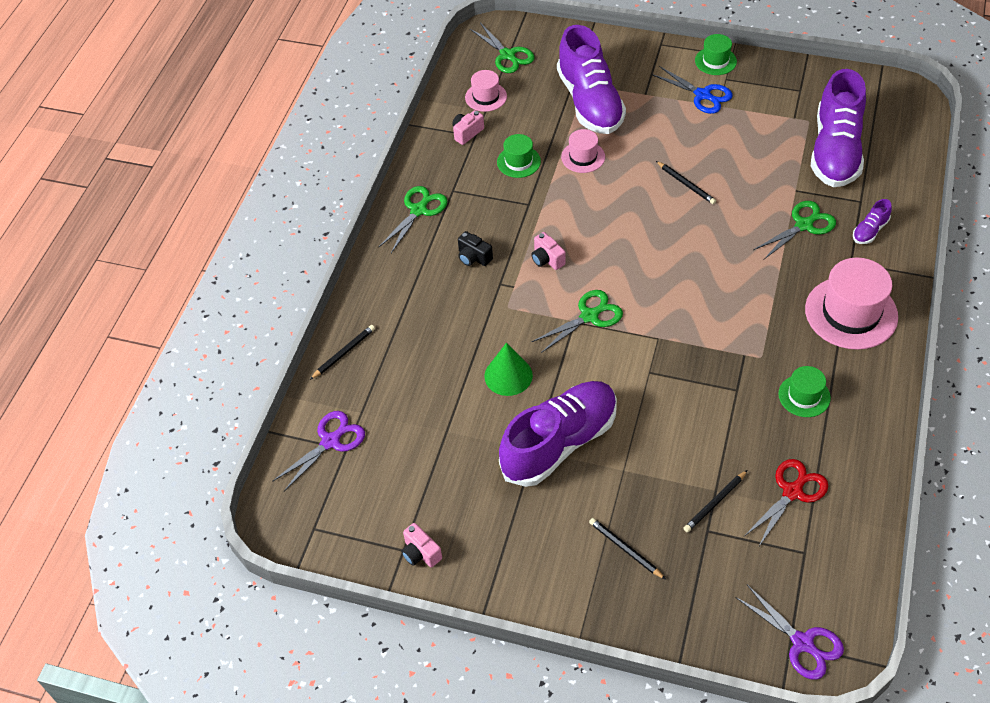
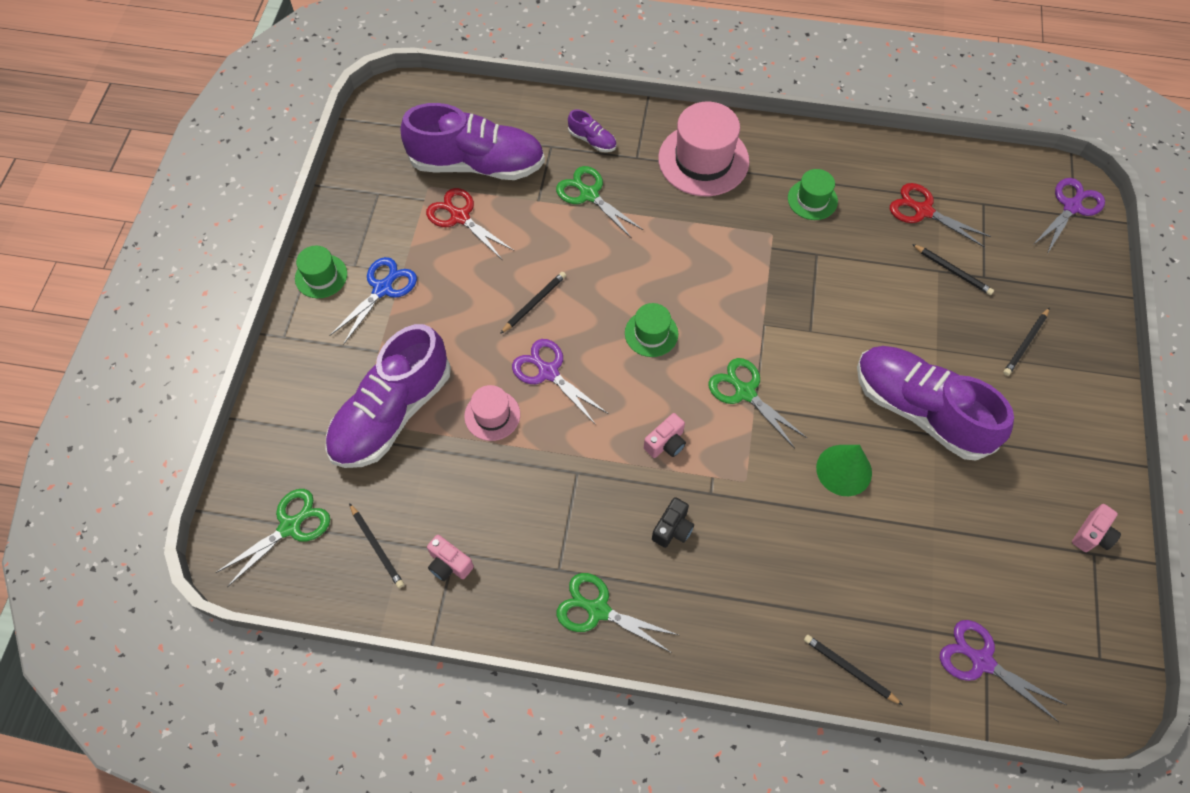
camera: 100 degrees left, 10 degrees up
(486, 97) = (376, 547): pink hat -> black pencil
(518, 162) = (503, 491): green hat -> green hat (651, 333)
(590, 102) = (392, 413): purple shoe -> purple shoe turned 150 degrees clockwise
(619, 190) = (548, 372): none -> purple scissors
(776, 140) = (460, 216): none -> red scissors

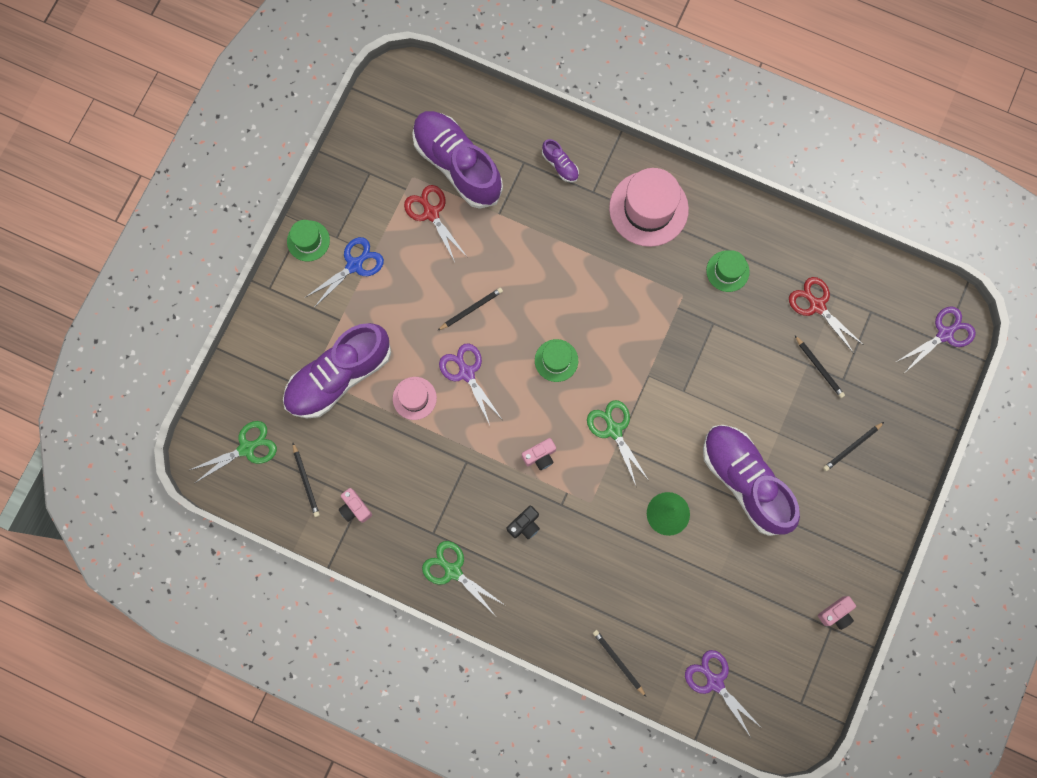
camera: 15 degrees right, 15 degrees up
(477, 164) = (457, 165): purple shoe -> purple shoe turned 150 degrees counterclockwise
(589, 194) = (542, 218): green scissors -> none

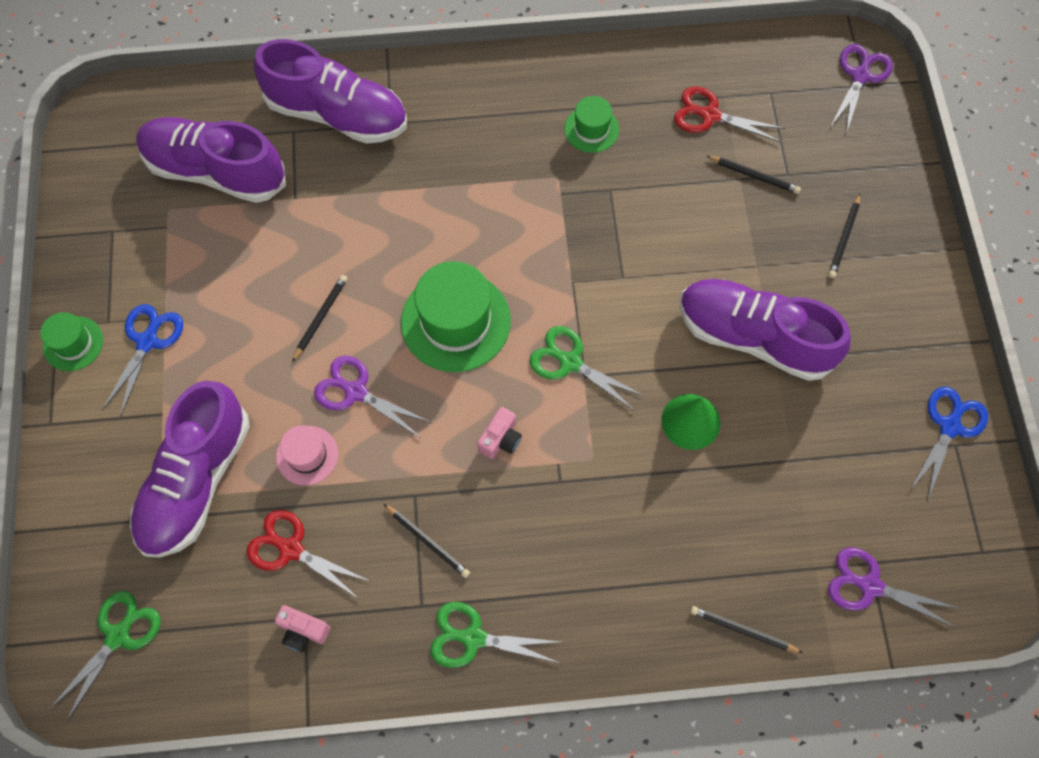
camera: 30 degrees left, 10 degrees down
(306, 481) = (219, 633): black pencil -> black pencil (427, 541)
(431, 213) = (212, 237): red scissors -> red scissors (290, 549)
(524, 525) = (530, 530): black camera -> none
(556, 360) = (456, 321): green hat -> green hat, size x1.86
(560, 165) = (337, 114): purple shoe -> purple shoe, size x2.43
(648, 209) = (464, 110): pink hat -> none
(835, 613) = (950, 426): pink camera -> blue scissors

